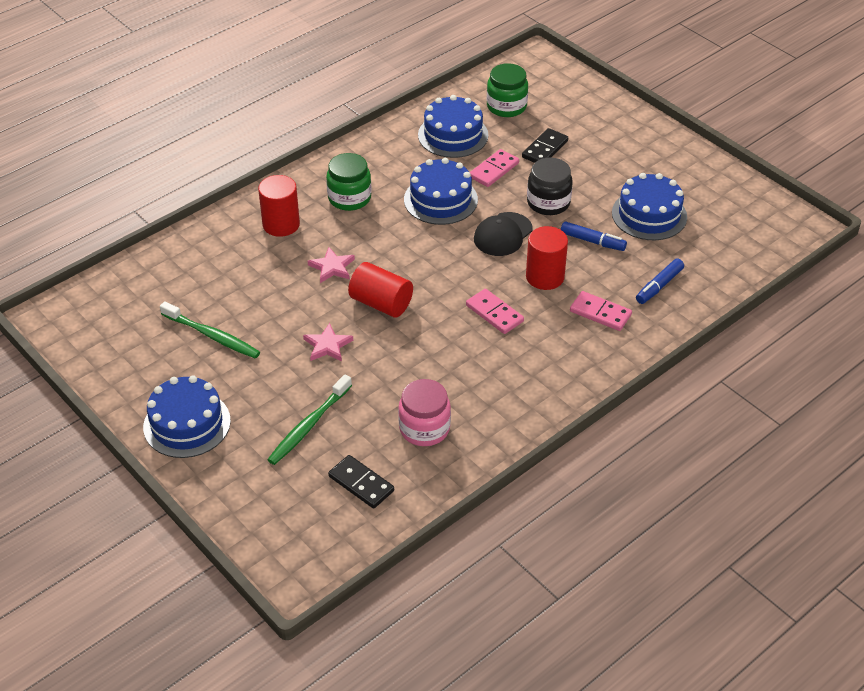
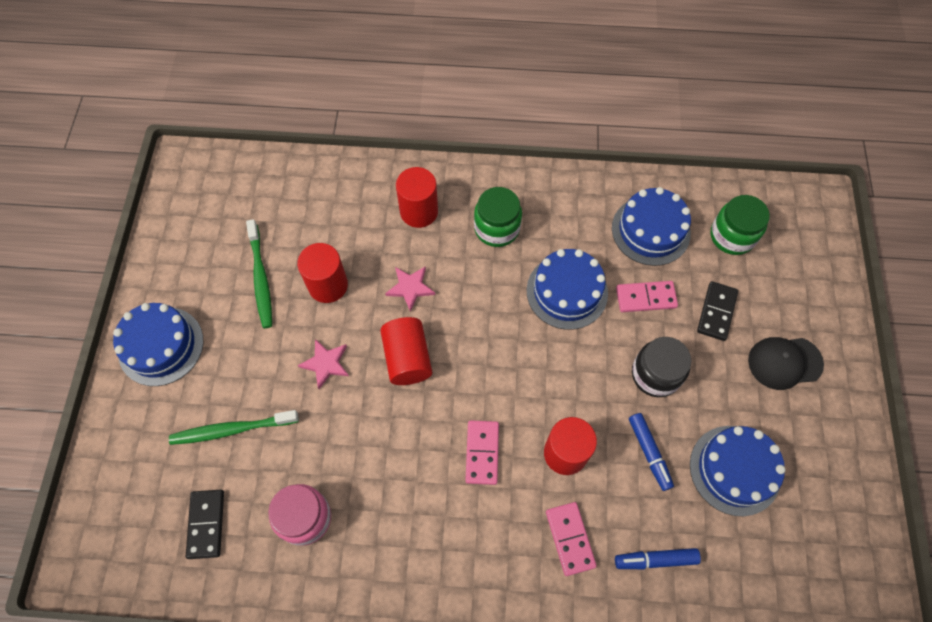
camera: 45 degrees right, 20 degrees up
(269, 305) = (328, 285): none -> red cylinder
(503, 234) = (579, 374): black cap -> black cap (784, 362)
(545, 149) = (716, 312): black domino -> black domino turned 60 degrees counterclockwise

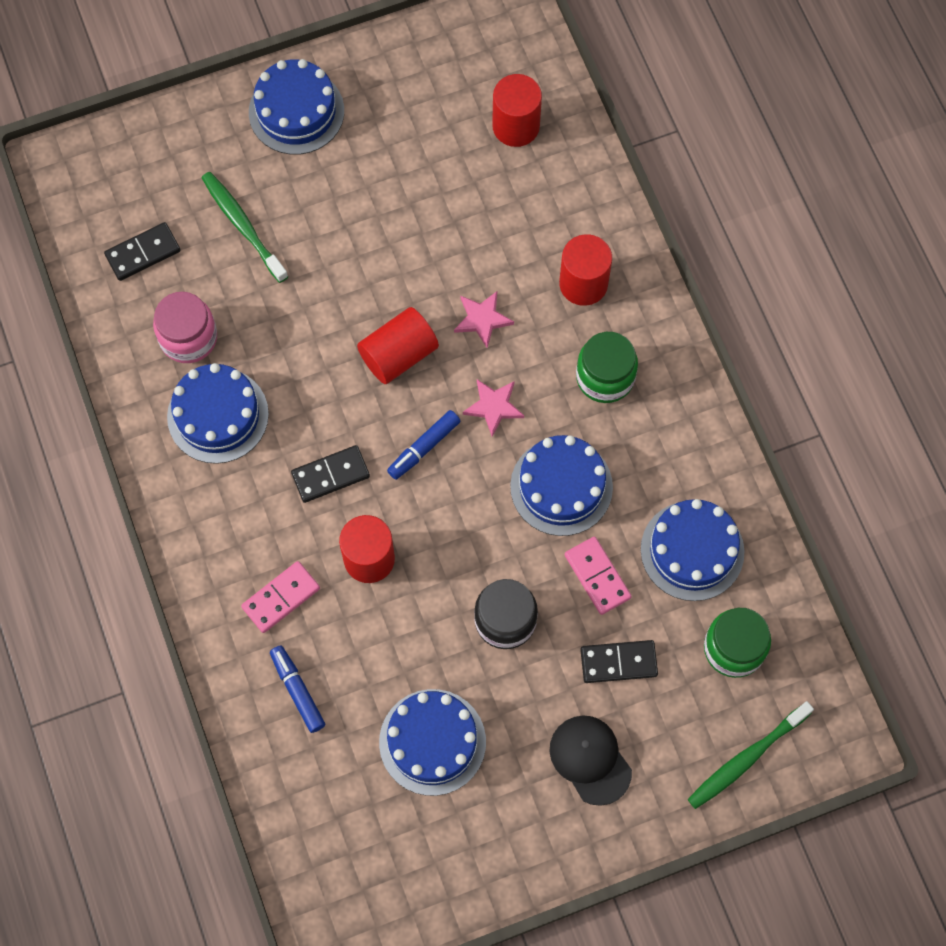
camera: 65 degrees right, 5 degrees up
(261, 278) = (418, 164): green toothbrush -> green toothbrush (747, 758)
(326, 364) = (353, 277): pink star -> pink star (493, 406)
(328, 285) = (443, 234): red cylinder -> red cylinder (516, 126)
(386, 523) = (218, 415): none -> blue cake
(482, 453) = (330, 475): pink domino -> black domino
(649, 452) = (410, 645): blue marker -> blue marker (424, 447)

